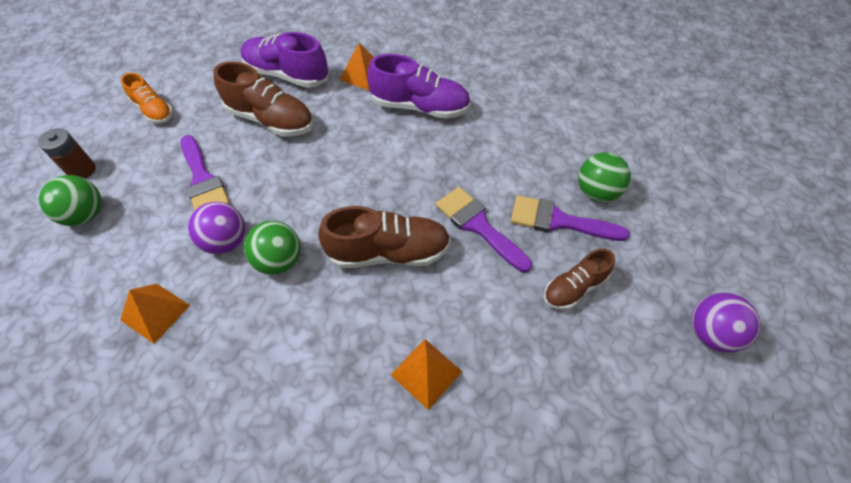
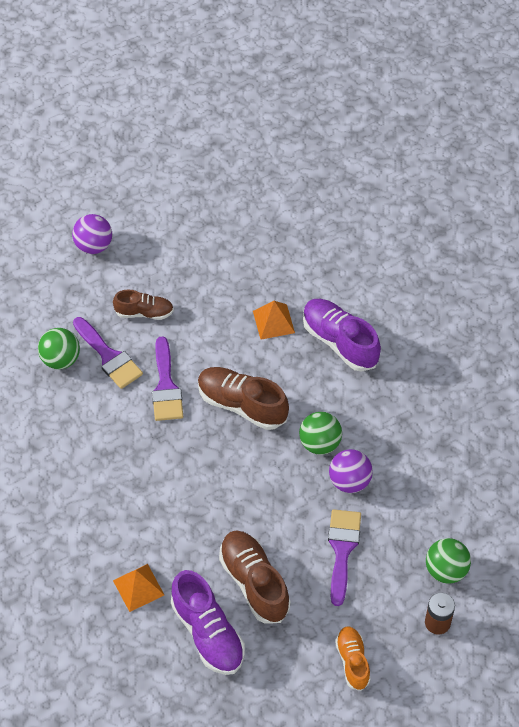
camera: 145 degrees left, 0 degrees up
(155, 312) = (419, 455): orange pyramid -> none
(420, 107) = (119, 516): purple shoe -> purple shoe (339, 342)

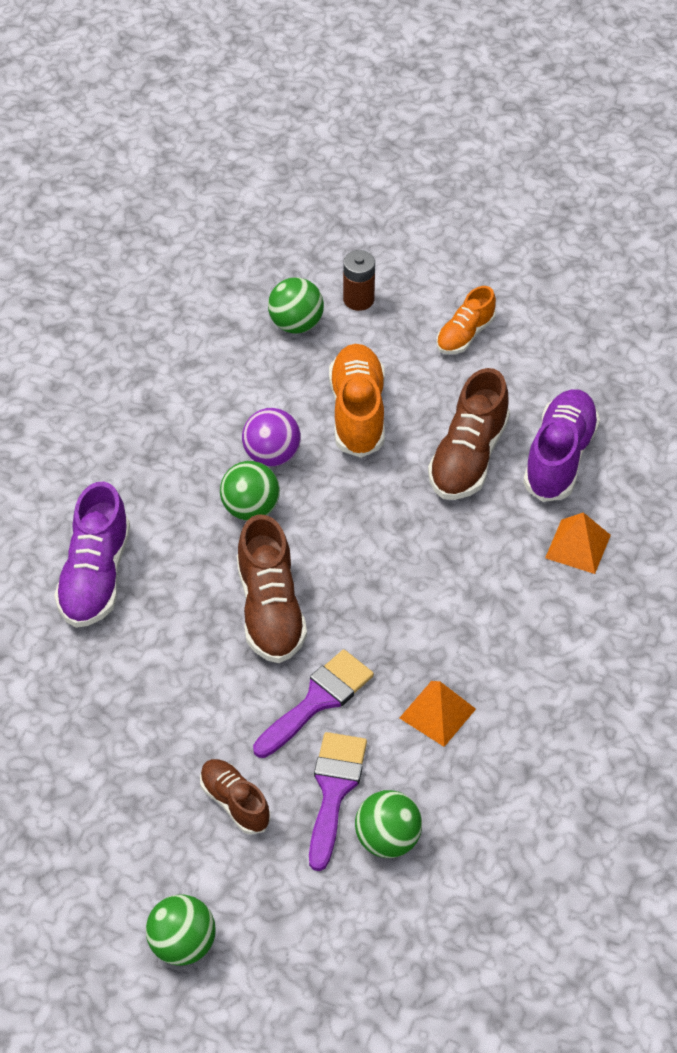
camera: 130 degrees left, 5 degrees down
(93, 245) = (182, 945): purple ball -> green ball
(273, 321) = (124, 658): orange pyramid -> orange pyramid (437, 713)
(342, 550) = (358, 412): purple brush -> orange shoe

